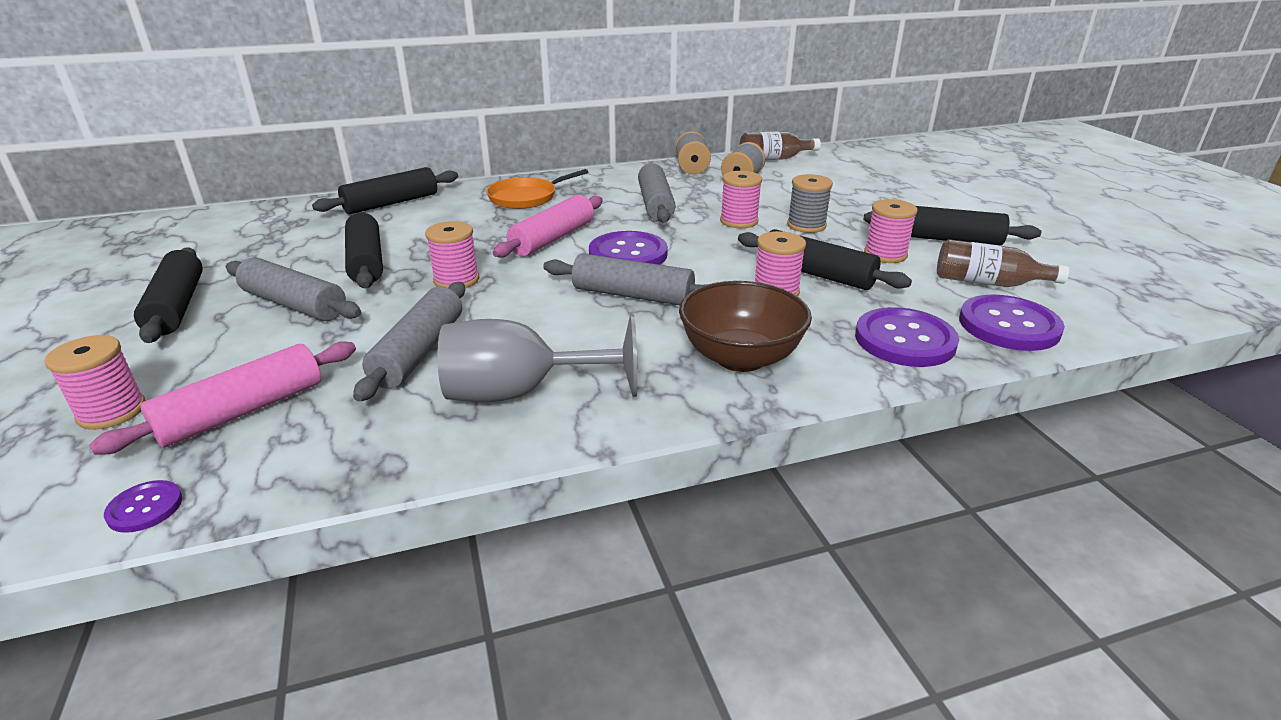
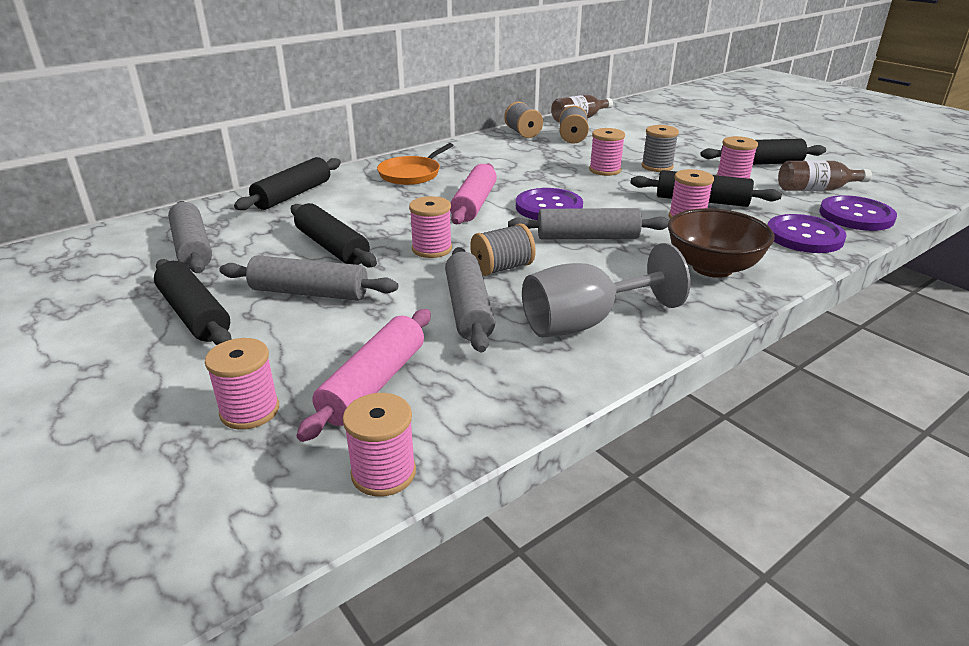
camera: 20 degrees left, 0 degrees up
(145, 508) = (383, 473): purple button -> pink spool
(503, 313) = (502, 268): none -> grey spool
(655, 204) = (526, 165): grey rolling pin -> grey rolling pin (192, 248)

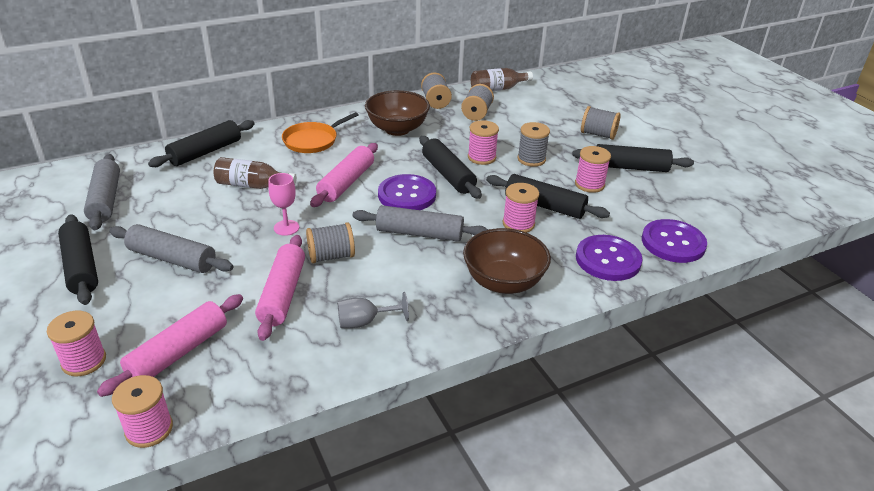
camera: 10 degrees right, 5 degrees up
(332, 247) = (210, 214): black rolling pin -> black rolling pin (448, 175)
(432, 249) = (286, 228): pink spool -> pink goblet
(468, 309) = (282, 294): grey rolling pin -> pink rolling pin
(498, 157) = (397, 129): none -> brown bowl
(585, 323) = (365, 322): grey goblet -> grey goblet, size x0.55
(707, 142) = (598, 134): none -> grey spool
(816, 189) = (659, 206): brown bottle -> brown bottle (252, 185)

